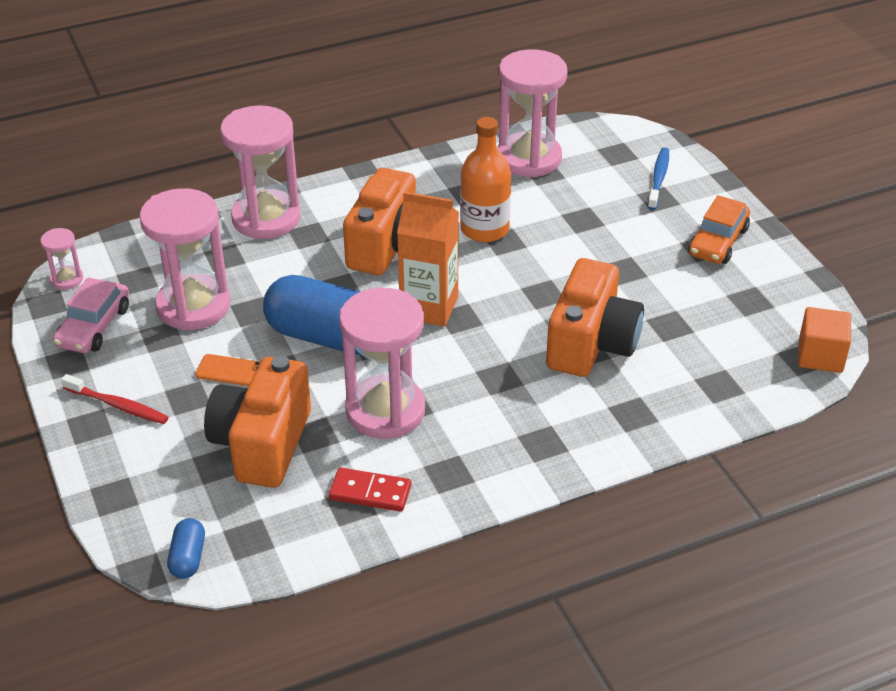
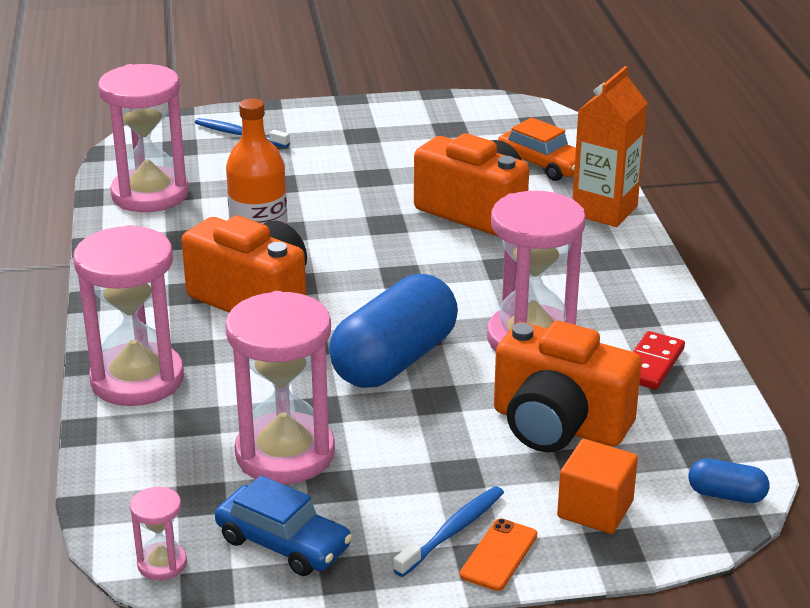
camera: 75 degrees left, 10 degrees down
(94, 327) = (283, 543): pink car -> blue car
(118, 405) = (452, 531): red toothbrush -> blue toothbrush
(232, 371) = (424, 434): orange phone -> orange phone (499, 555)
(429, 307) = (375, 290): orange carton -> orange carton (604, 210)
(717, 242) = (357, 126): orange car -> orange car (542, 164)
(820, 356) = (538, 115): orange cube -> orange cube (595, 509)

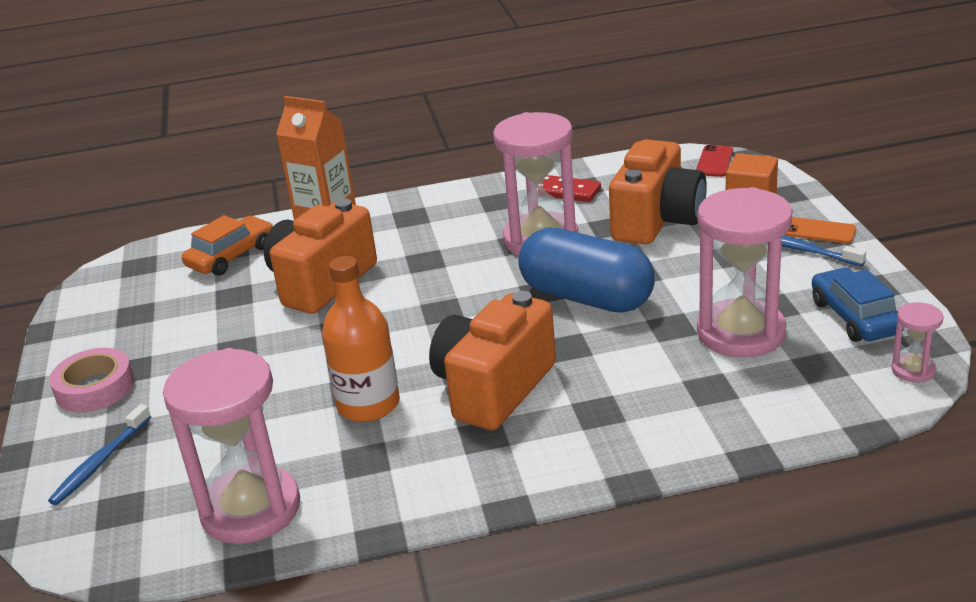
camera: 90 degrees left, 0 degrees up
(137, 379) = (655, 437): pink hourglass -> none
(283, 543) = (855, 317): blue car -> blue car turned 45 degrees counterclockwise
(340, 123) = (95, 388): none -> pink tape
(726, 495) = (714, 162): blue capsule -> red phone

